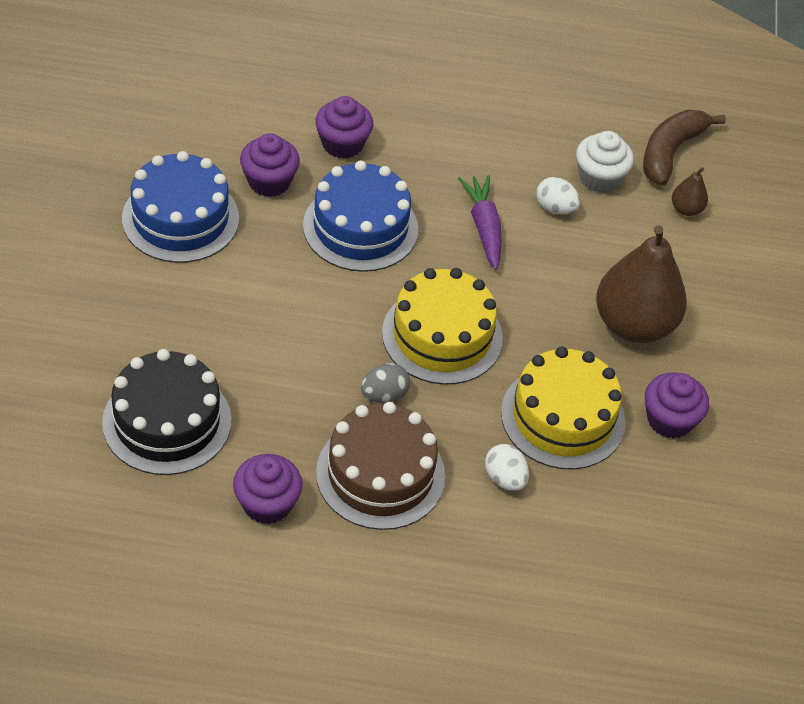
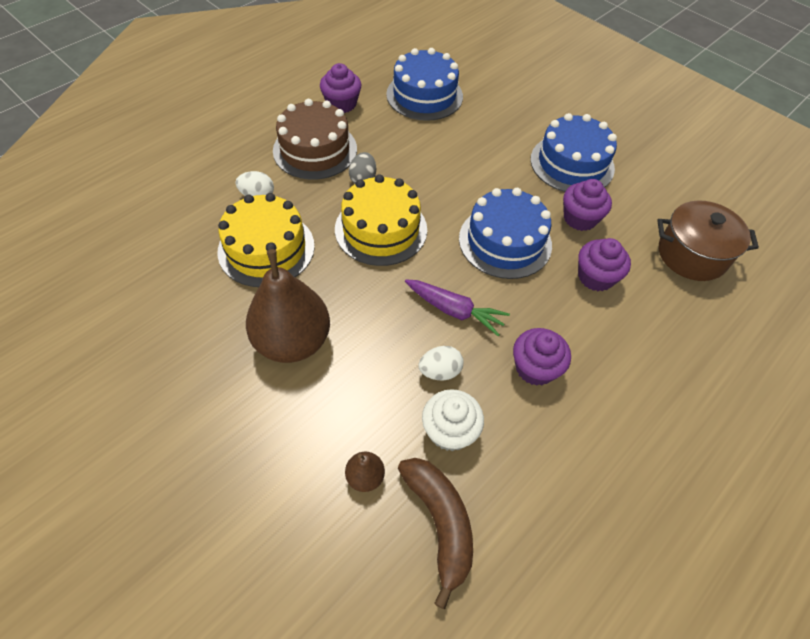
camera: 130 degrees right, 5 degrees up
(167, 421) = (424, 95): black cake -> blue cake
(244, 85) = (692, 255): none -> brown pot
(669, 420) = (205, 303): purple cupcake -> purple cupcake (535, 368)

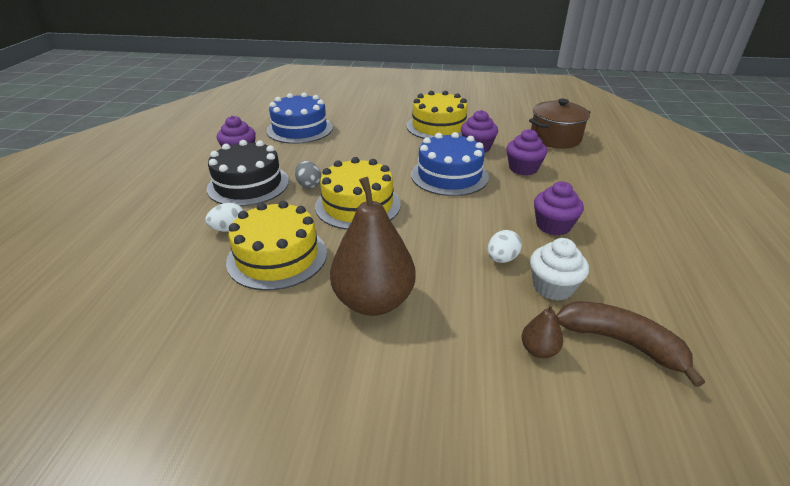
camera: 35 degrees left, 20 degrees down
(315, 150) = (248, 184): brown cake -> black cake
(454, 310) = (466, 223): purple carrot -> none
(572, 164) = (438, 126): blue cake -> yellow cake

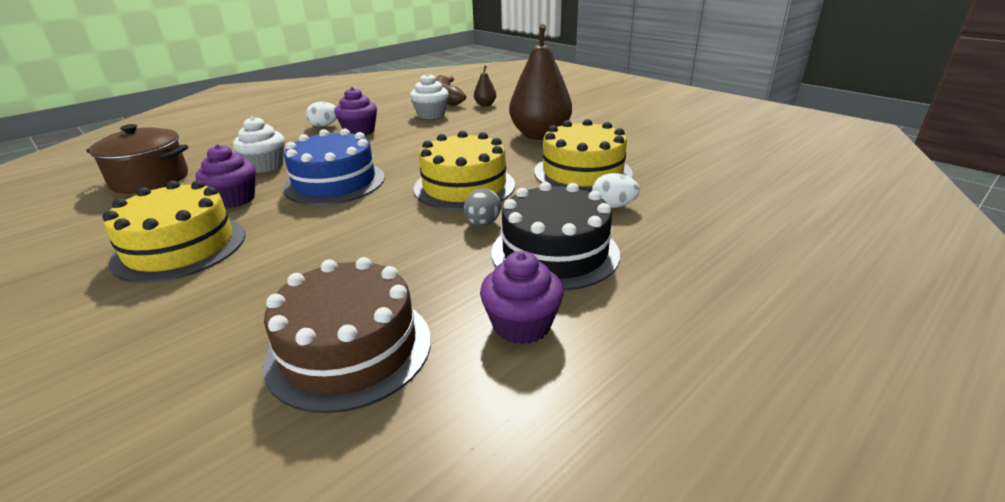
camera: 140 degrees left, 5 degrees down
(300, 129) = (349, 349): blue cake -> brown cake
(502, 259) = (430, 129): white egg -> white egg (324, 125)
(523, 168) = (265, 166): purple cupcake -> white cupcake

